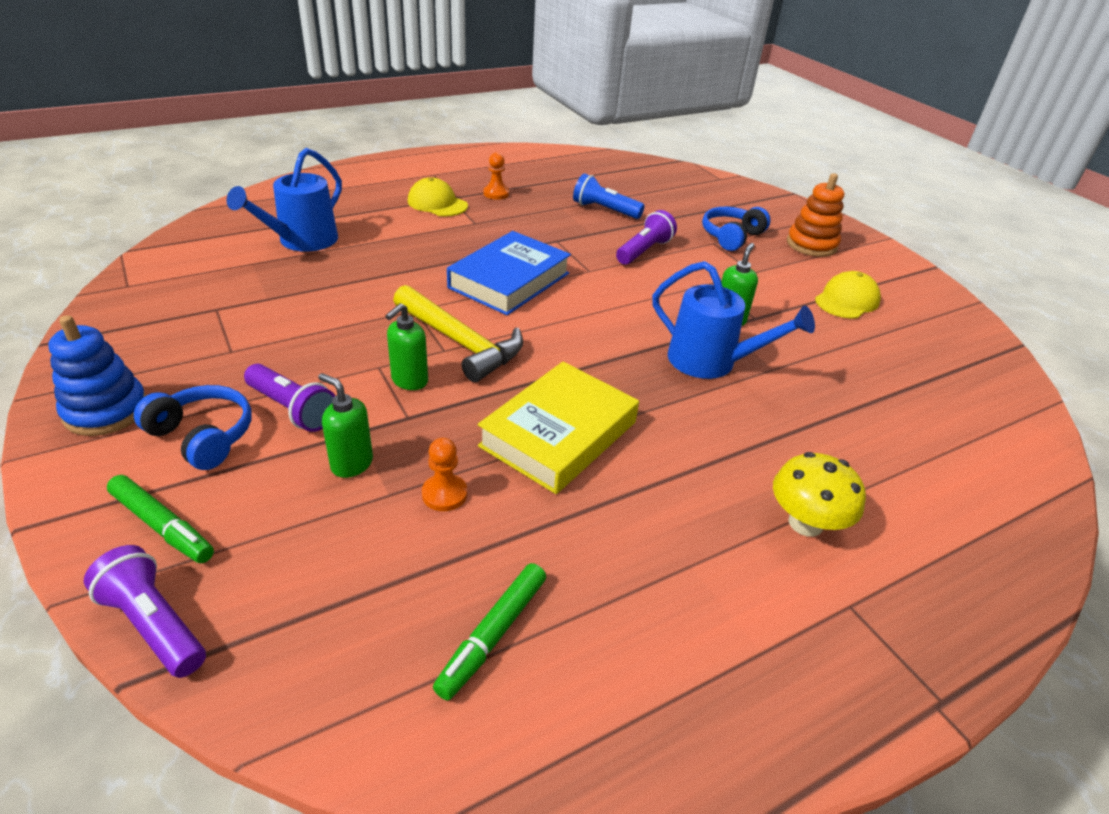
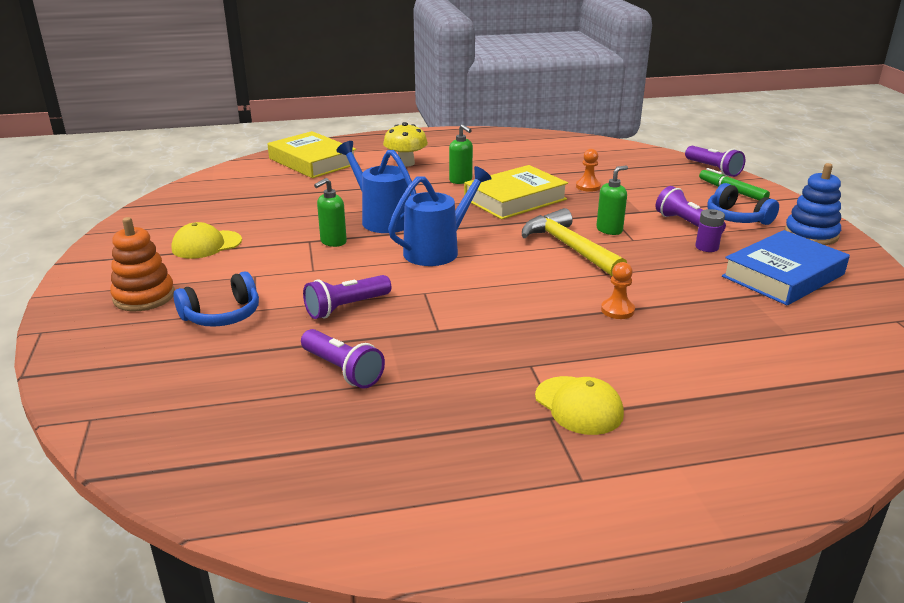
camera: 160 degrees left, 10 degrees down
(282, 364) = (706, 247): none -> purple battery
(302, 241) = (747, 357): blue watering can -> blue watering can (437, 250)
(351, 464) = (641, 200): green soap dispenser -> green soap dispenser (461, 180)
(493, 634) = (570, 155): green marker -> none
(496, 193) = (485, 418): orange pawn -> orange pawn (617, 310)
(509, 280) = (512, 290): blue book -> blue book (783, 275)
(604, 210) = (342, 370): blue flashlight -> purple flashlight
(962, 497) = (312, 161): none -> yellow book

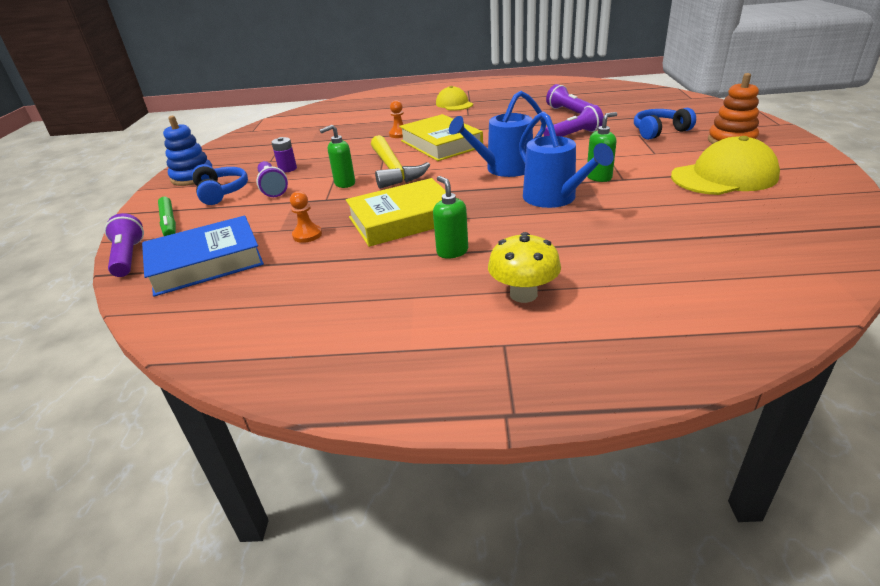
camera: 165 degrees left, 5 degrees up
(206, 245) = (724, 176): yellow cap -> yellow cap, size x1.58
(312, 161) = (685, 308): yellow book -> yellow book (441, 144)
(783, 275) = (269, 151): blue book -> blue book (206, 262)

